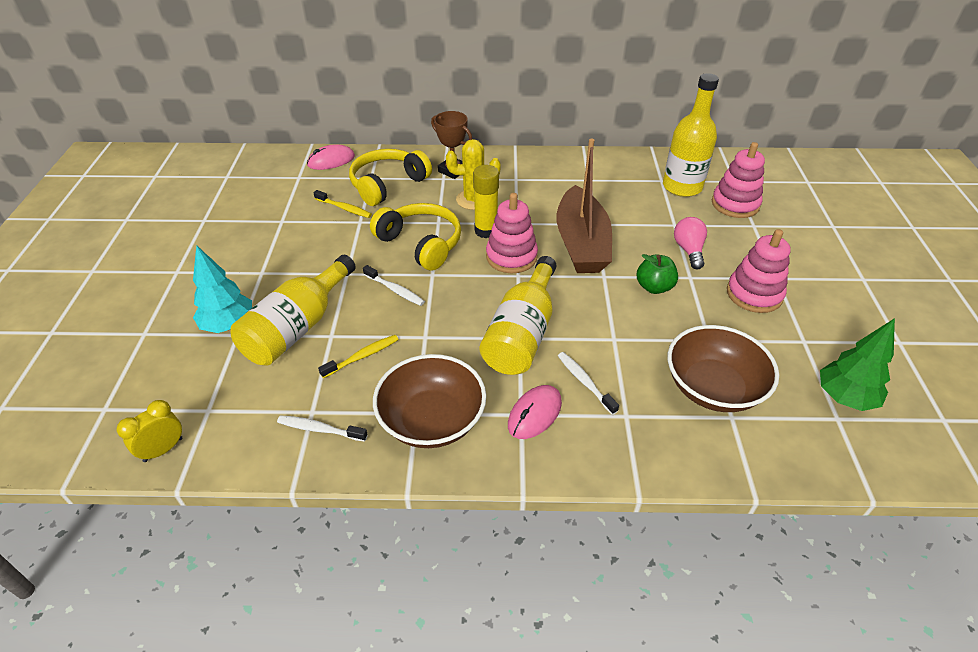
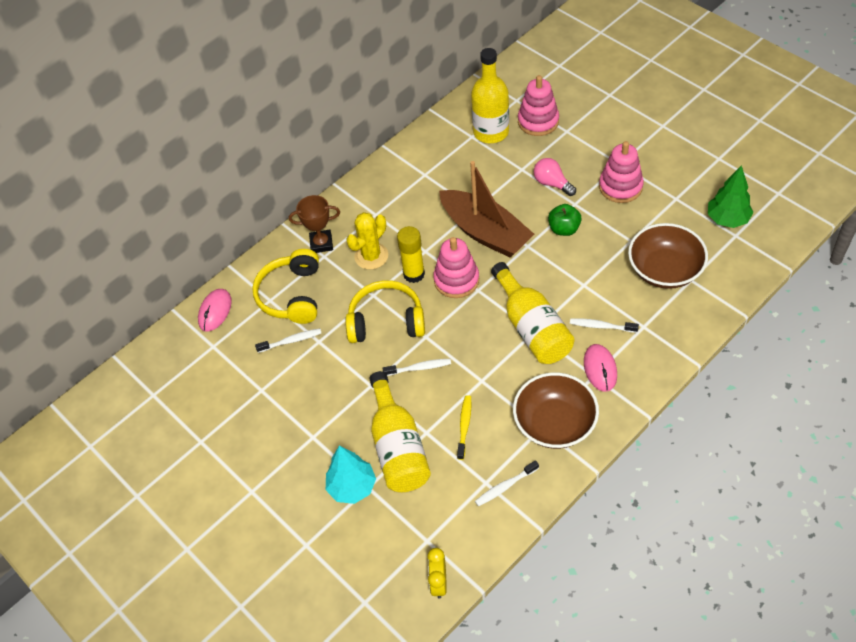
camera: 40 degrees left, 10 degrees up
(344, 208) = (291, 341): yellow toothbrush -> white toothbrush

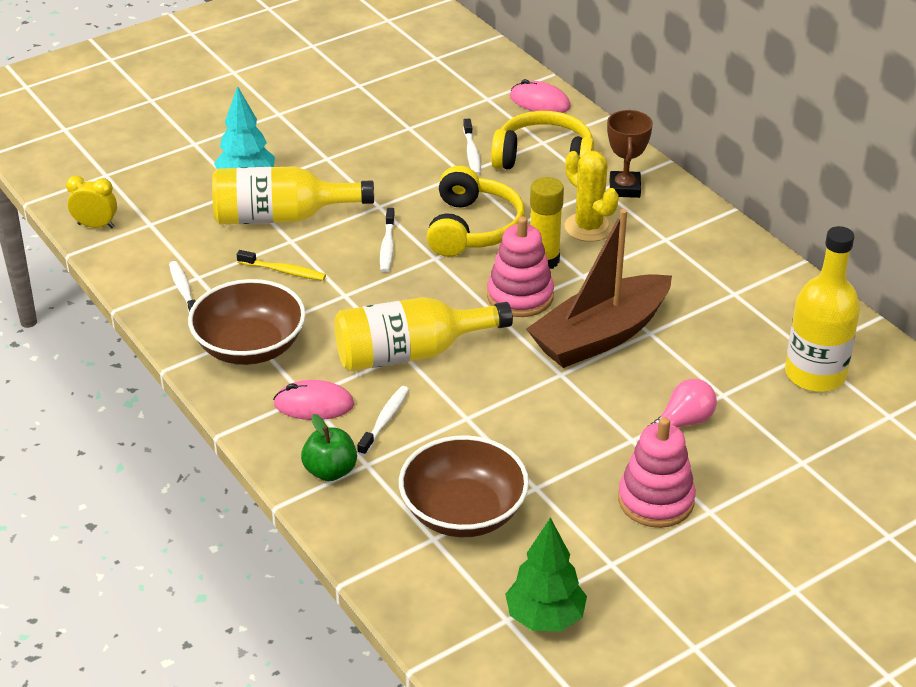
camera: 95 degrees right, 15 degrees down
(538, 121) = (831, 432): pink stacking toy -> none
(564, 229) = (582, 417): green apple -> green apple (330, 471)

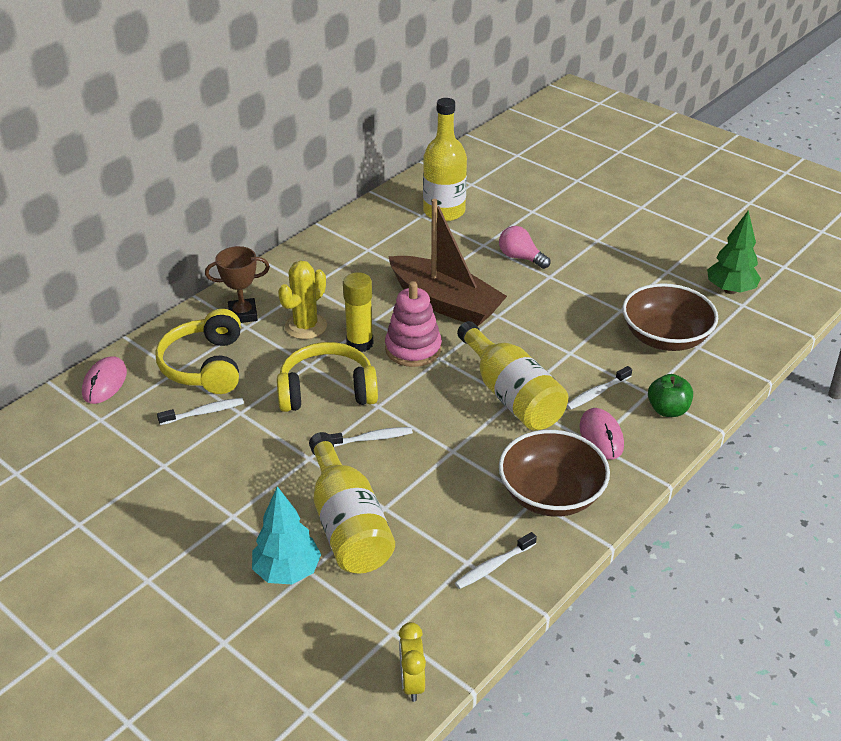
camera: 105 degrees left, 0 degrees up
(284, 271) = (434, 500): yellow toothbrush -> none
(385, 420) = (597, 393): white toothbrush -> white toothbrush turned 45 degrees counterclockwise
(656, 500) = (601, 260): pink stacking toy -> none

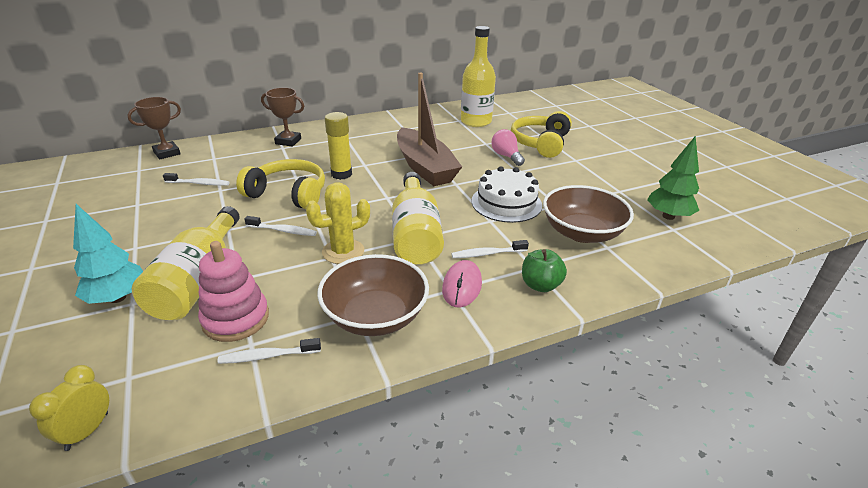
camera: 25 degrees right, 5 degrees down
(105, 383) = (167, 153): pink mouse -> brown trophy
(205, 365) = (233, 160): yellow headphones -> yellow headphones (540, 143)
(306, 326) = (318, 156): yellow cactus -> yellow cactus (343, 251)
(413, 349) = (374, 187): pink stacking toy -> pink stacking toy (236, 319)
(569, 324) = (506, 203): none -> white cake

